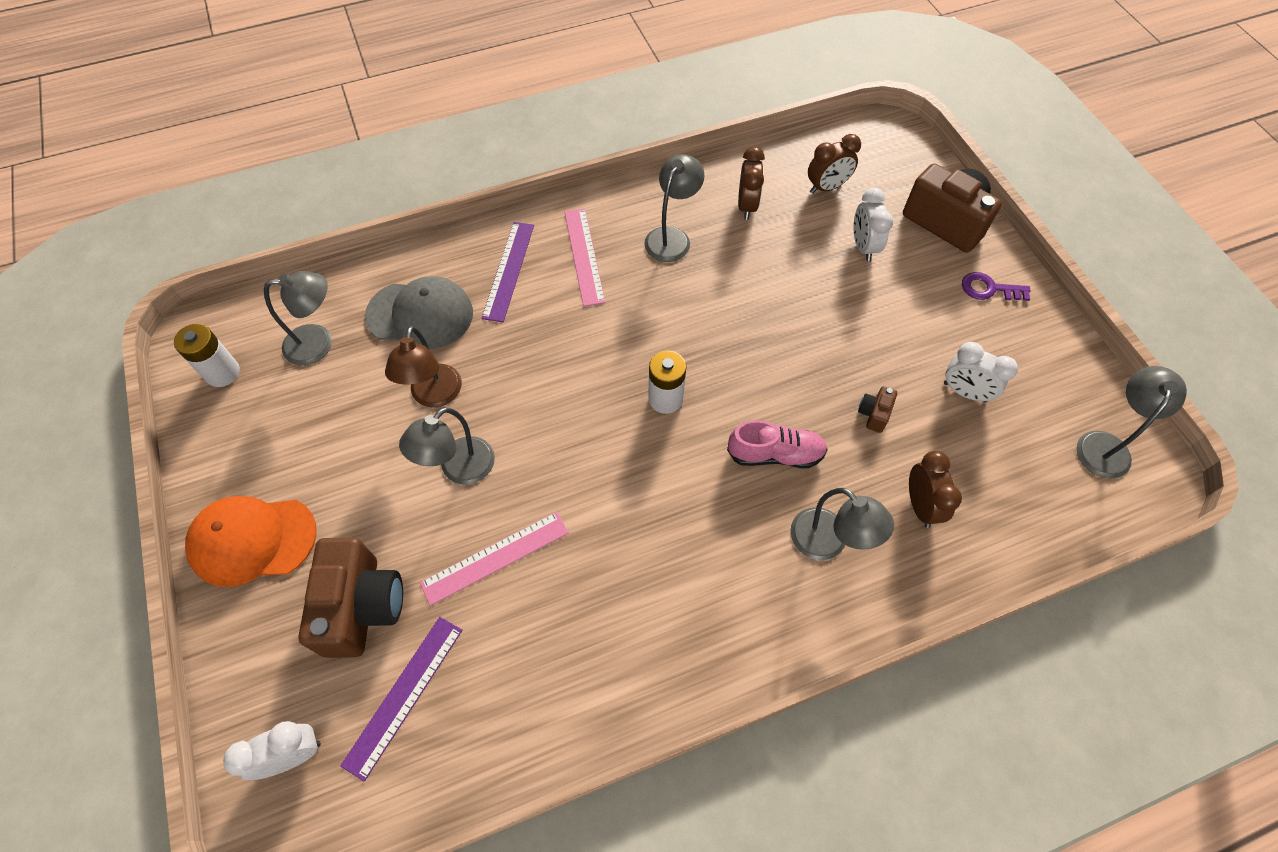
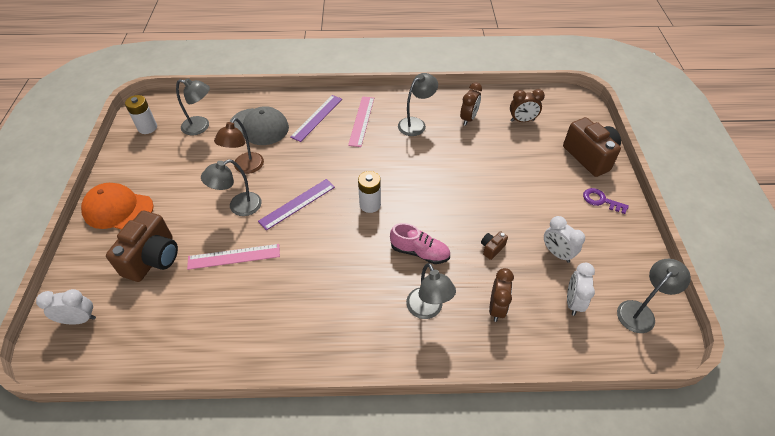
camera: 20 degrees right, 10 degrees down
(404, 695) = (150, 309): purple ruler -> purple ruler (297, 204)
(863, 247) = (529, 157): white clock -> white clock (573, 302)

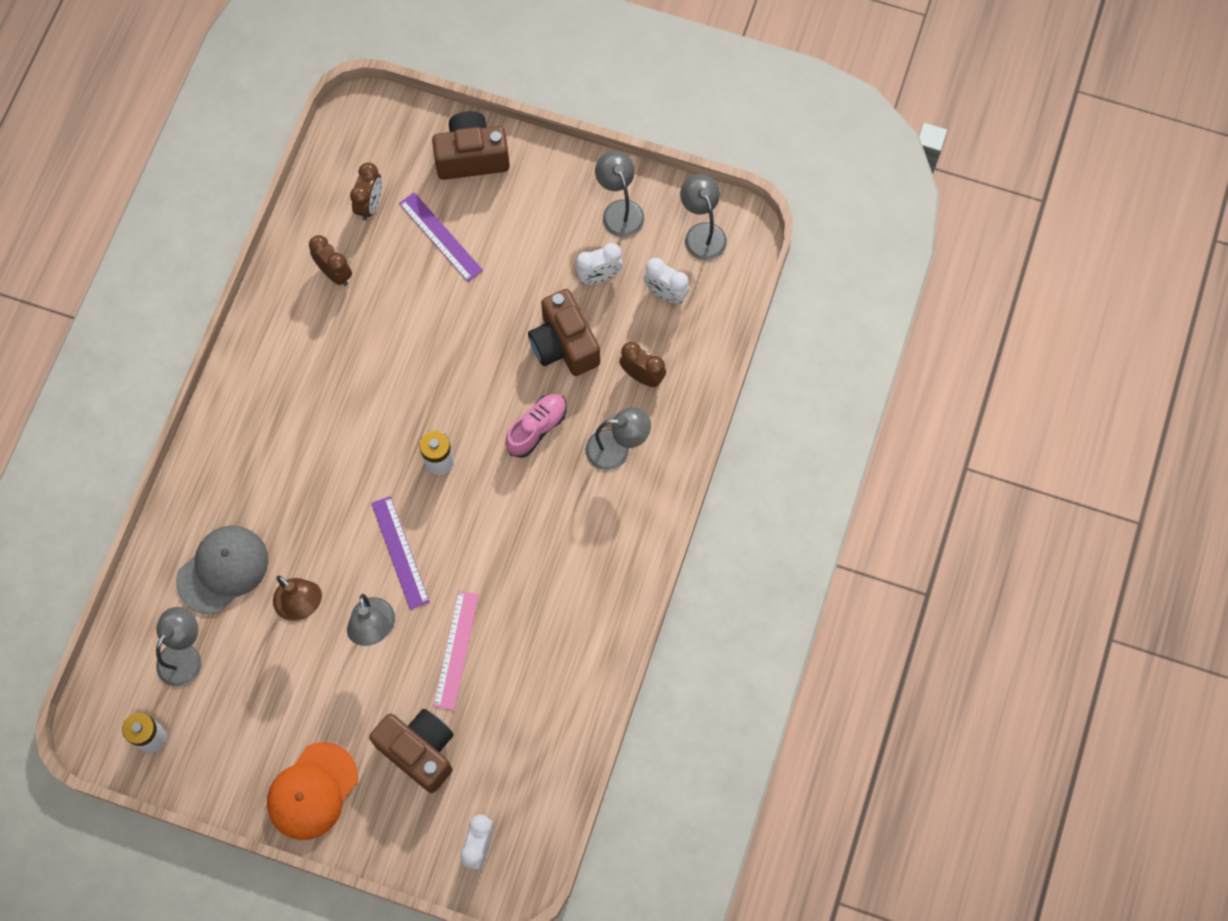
camera: 70 degrees left, 20 degrees up
(316, 117) = (239, 482): purple ruler -> purple ruler (440, 237)
(361, 121) = (274, 420): pink ruler -> none
(416, 124) = (314, 348): grey lamp -> grey lamp (619, 210)
(491, 248) = (564, 345): brown camera -> brown camera, size x2.30
(601, 200) = (545, 185): purple key -> none

